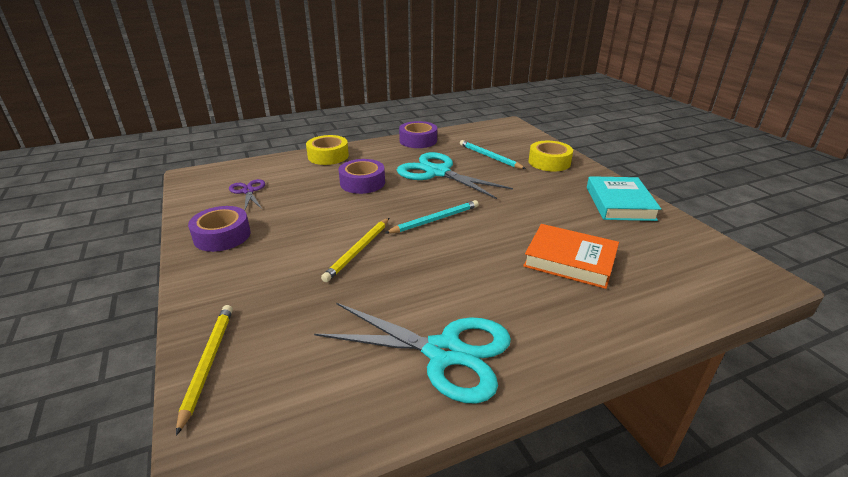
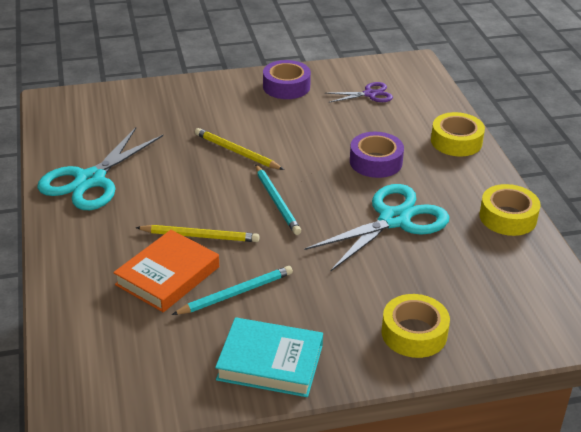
camera: 100 degrees right, 5 degrees up
(207, 363) = (133, 92): yellow pencil -> yellow pencil (200, 236)
(418, 140) = (508, 217): purple tape -> yellow tape
(489, 157) = (440, 275): turquoise pencil -> turquoise pencil (235, 293)

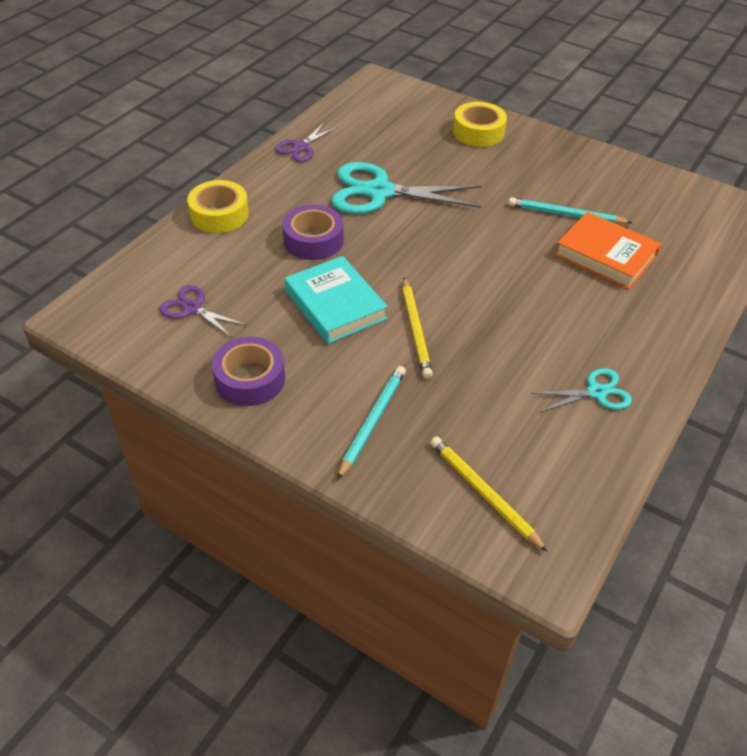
camera: 135 degrees left, 10 degrees up
(90, 180) = (596, 392): turquoise scissors -> turquoise scissors, size x0.52
(167, 276) = (605, 255): orange book -> orange book turned 45 degrees clockwise
(200, 236) = (546, 270): yellow pencil -> yellow pencil (484, 494)
(270, 362) = (589, 167): turquoise book -> turquoise book (335, 305)
(277, 201) = (446, 259): turquoise pencil -> turquoise pencil (372, 422)
(508, 217) = (301, 147): yellow tape -> purple scissors

